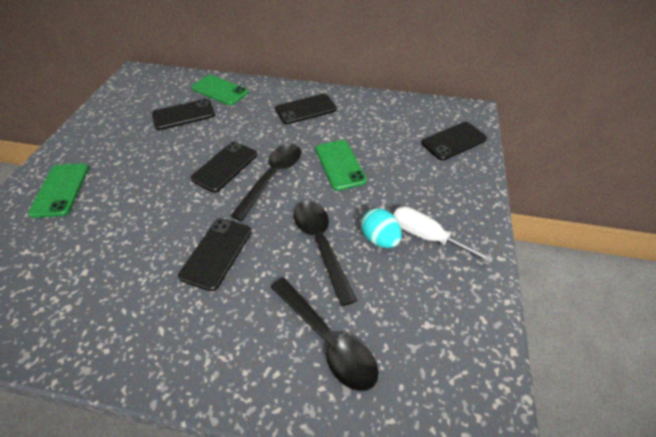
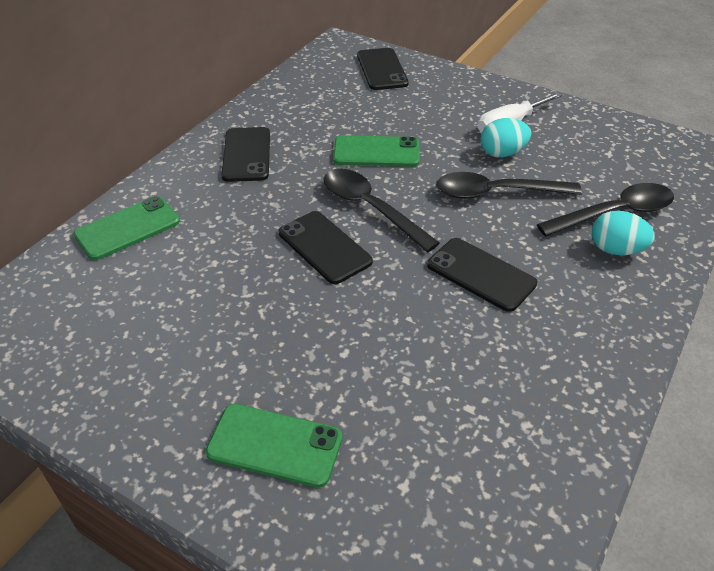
camera: 70 degrees left, 5 degrees down
(183, 115) = (165, 277): black phone -> none
(272, 347) = (616, 250): none -> turquoise egg

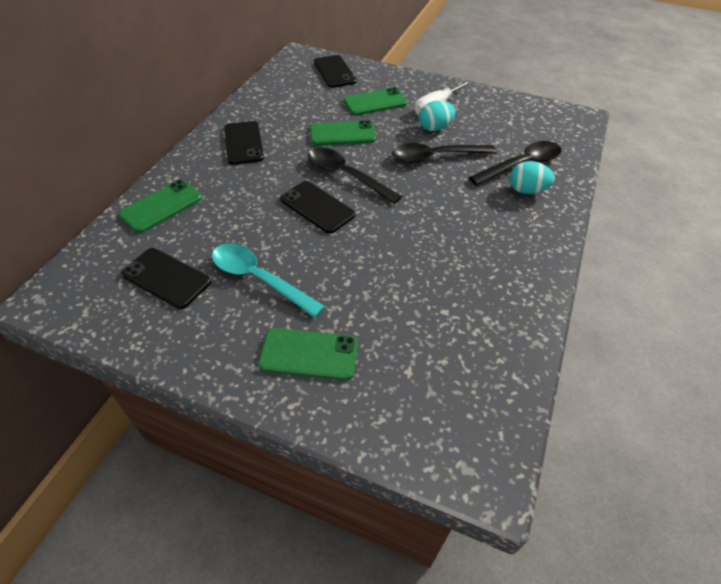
camera: 10 degrees left, 5 degrees up
(230, 335) = (259, 279): none -> turquoise spoon
(428, 113) = (375, 102): none -> green phone
(481, 274) = (435, 216): black phone -> black phone (166, 278)

